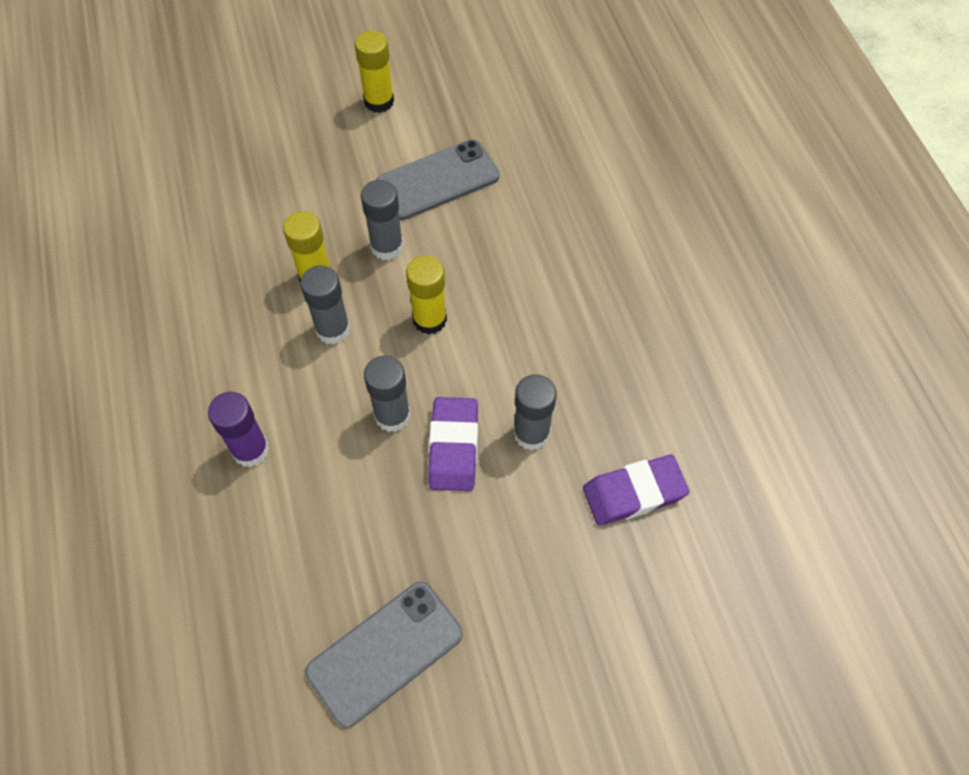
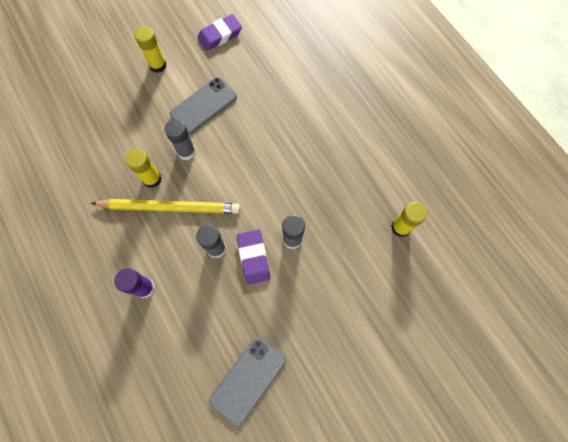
camera: 15 degrees left, 10 degrees up
(333, 329) = (170, 207): grey glue stick -> yellow pencil
(429, 319) = (221, 188): yellow glue stick -> yellow glue stick (400, 227)
(634, 493) = (353, 258): purple eraser -> purple eraser (220, 35)

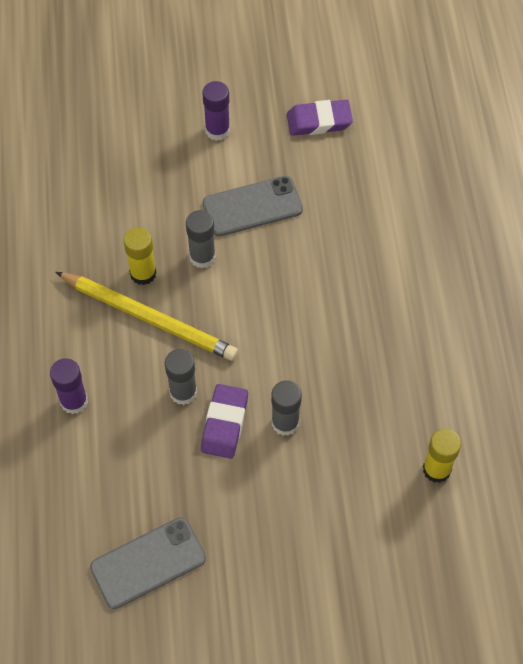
camera: 25 degrees right, 10 degrees down
(158, 65) = (217, 130): yellow glue stick -> purple glue stick

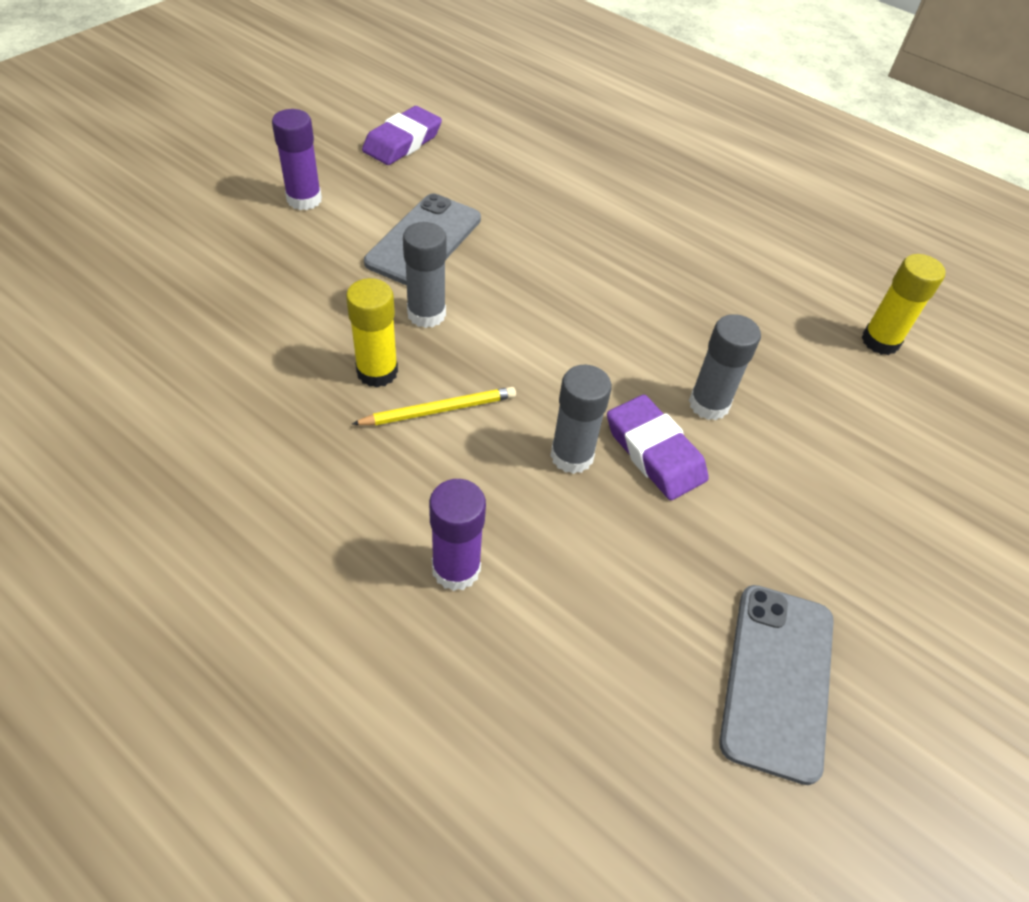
camera: 50 degrees left, 10 degrees down
(149, 318) = (439, 410): yellow pencil -> yellow pencil, size x0.51

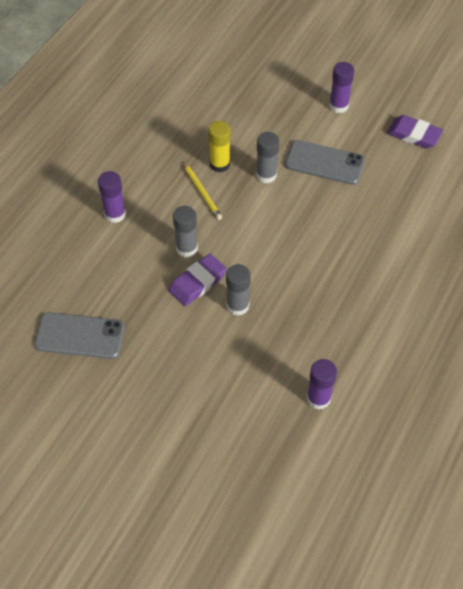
camera: 85 degrees right, 5 degrees up
(880, 341) = (318, 398): yellow glue stick -> purple glue stick

